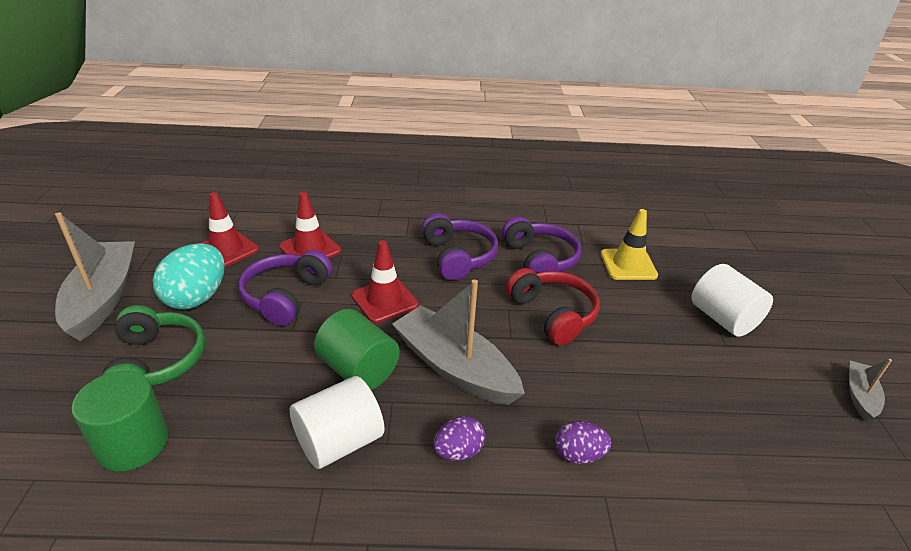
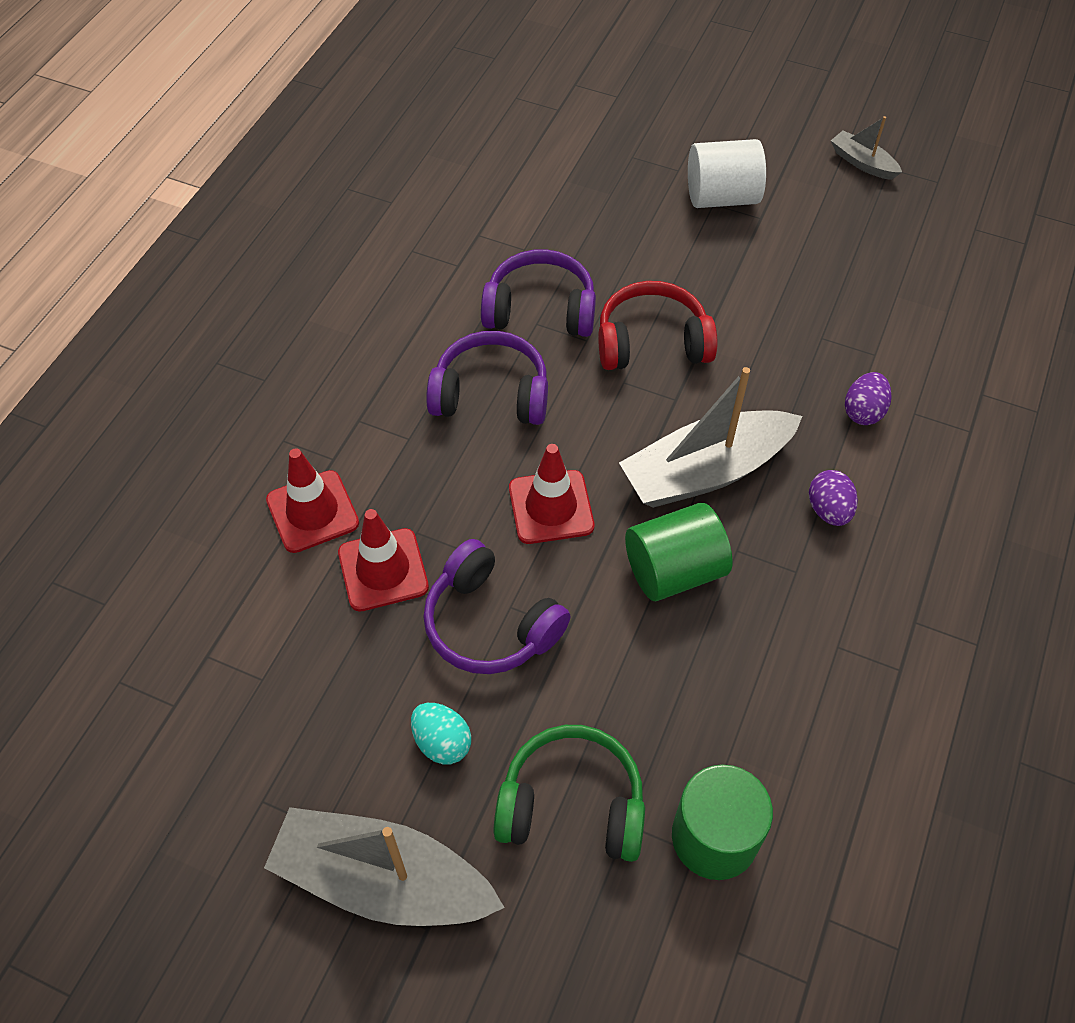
camera: 65 degrees left, 20 degrees up
(197, 297) = (442, 742): turquoise egg -> turquoise egg, size x0.57
(226, 250) = (328, 688): red traffic cone -> red traffic cone (312, 512)
(339, 442) = (781, 616): white cylinder -> none
(628, 265) = (591, 228): yellow traffic cone -> none

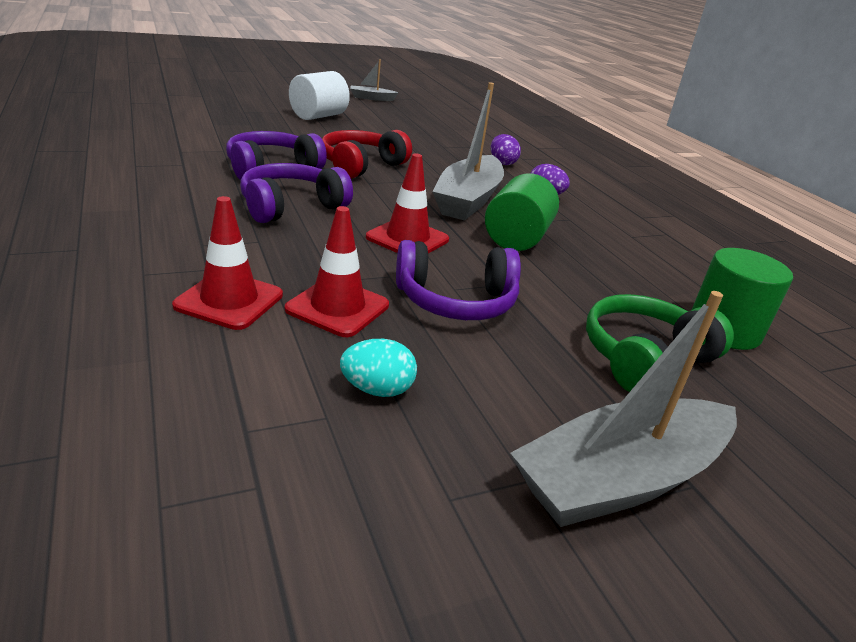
camera: 50 degrees left, 25 degrees down
(442, 742) = (524, 373): turquoise egg -> turquoise egg (377, 390)

